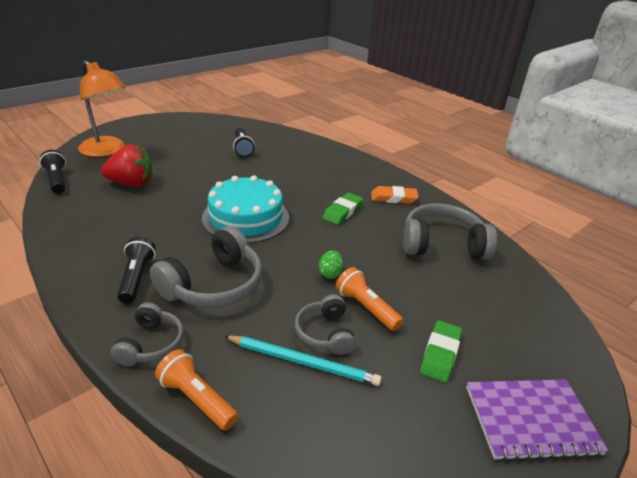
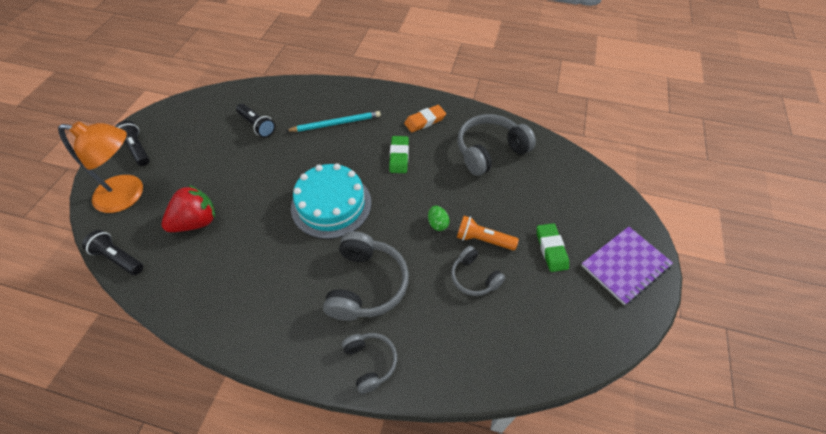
camera: 30 degrees left, 20 degrees up
(136, 278) = (303, 315): black flashlight -> black flashlight (137, 149)
(196, 399) = (439, 381): orange flashlight -> none
(303, 362) = (479, 309): turquoise pencil -> turquoise pencil (336, 123)

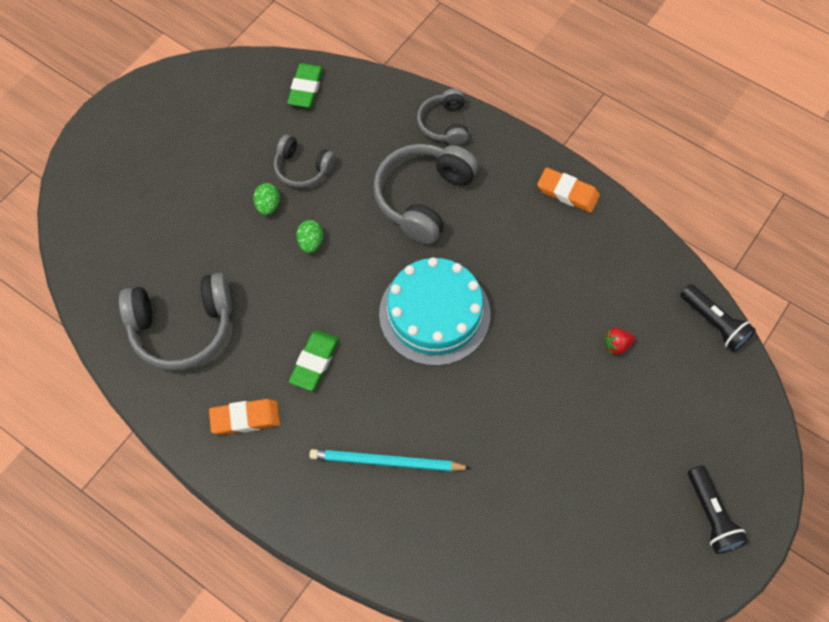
camera: 160 degrees left, 10 degrees up
(129, 195) = (713, 423): orange lamp -> none
(196, 222) = (616, 345): red strawberry -> red strawberry, size x0.46
(242, 330) = (567, 193): none -> orange eraser
(257, 125) = (514, 502): black flashlight -> none
(474, 277) = (302, 168): grey headphones -> grey headphones turned 135 degrees clockwise
(483, 240) = (268, 206): orange flashlight -> green egg
(551, 249) = (198, 171): green eraser -> green eraser (306, 88)
(625, 265) = (133, 129): purple notebook -> none

